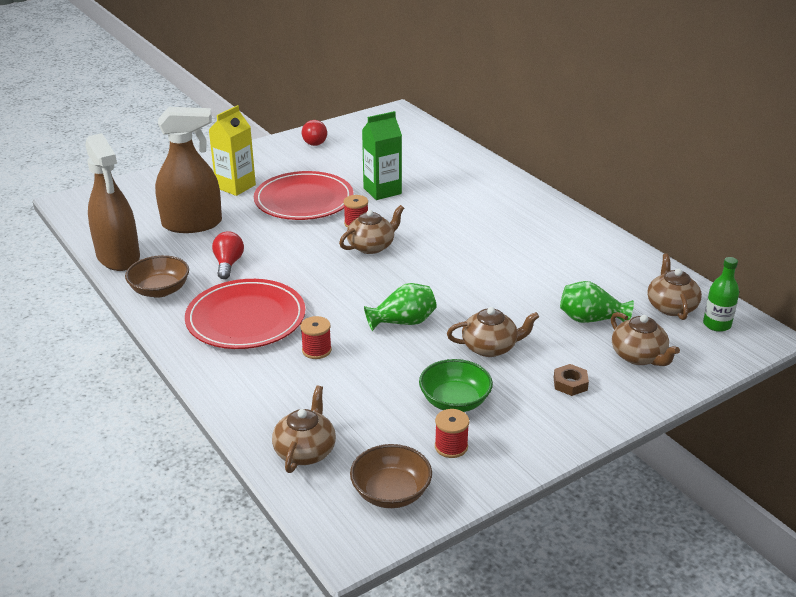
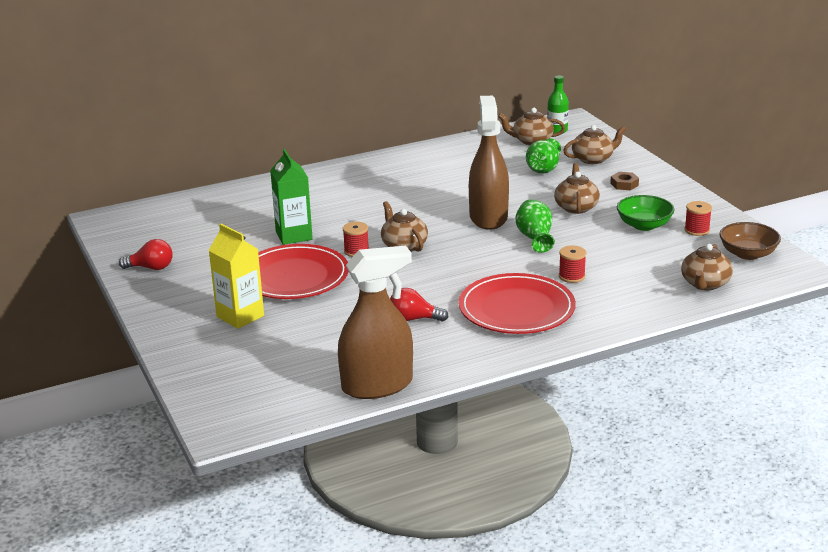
camera: 80 degrees left, 5 degrees down
(160, 290) = (455, 356): brown bowl -> none
(192, 224) = (319, 341): brown spray bottle -> brown spray bottle (488, 217)
(305, 451) = (705, 284): brown teapot -> brown teapot turned 90 degrees counterclockwise

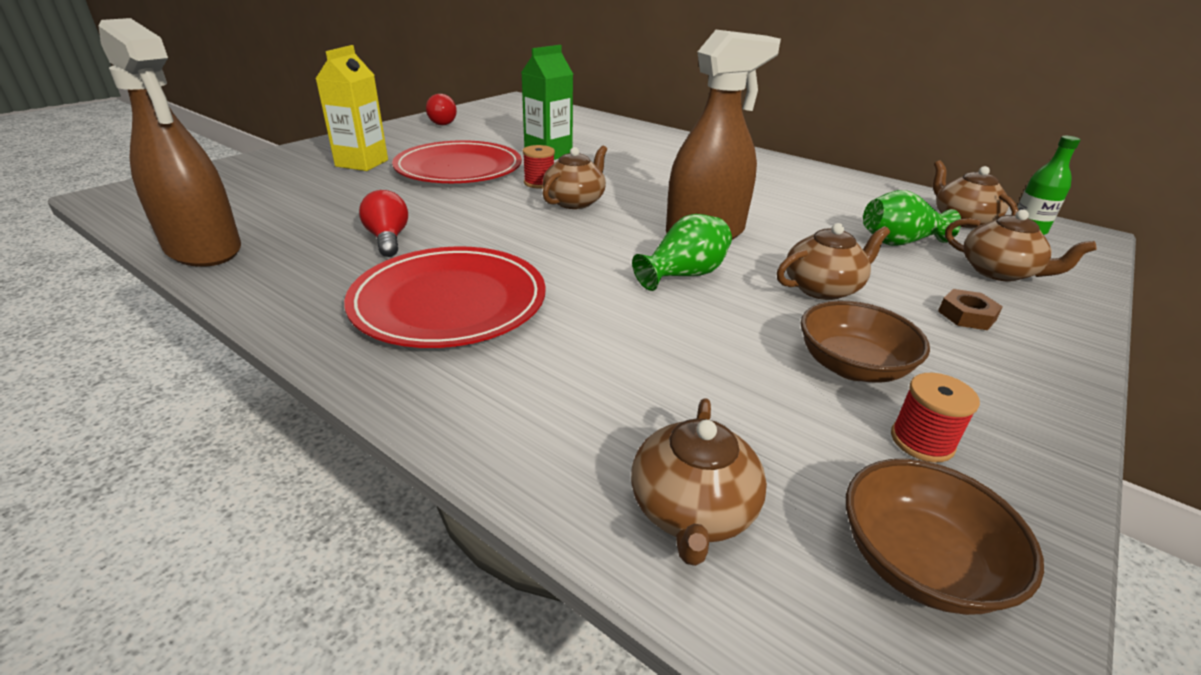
camera: 60 degrees right, 5 degrees up
(571, 276) = (588, 329): red spool -> none
(644, 225) = (852, 366): green bowl -> brown bowl
(705, 284) = (692, 510): brown teapot -> brown teapot turned 75 degrees counterclockwise

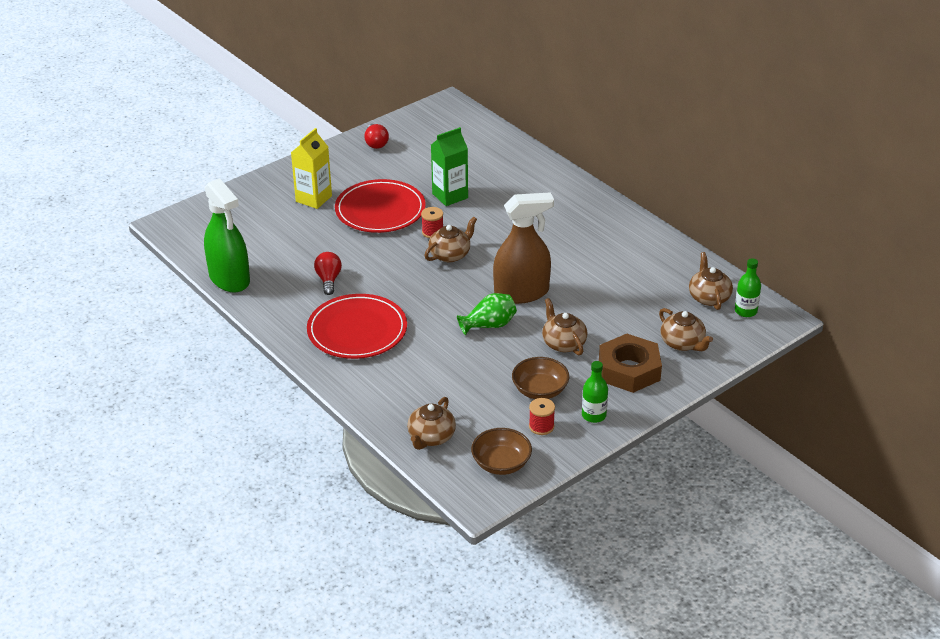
camera: 15 degrees right, 5 degrees up
(203, 249) = (229, 279): brown spray bottle -> green spray bottle
(823, 288) = (563, 343): brown teapot -> brown teapot turned 105 degrees counterclockwise
(899, 242) = (643, 313): green vase -> none
(966, 315) = (629, 370): brown nut -> brown nut, size x2.27
(998, 402) = (594, 415): none -> green bottle

